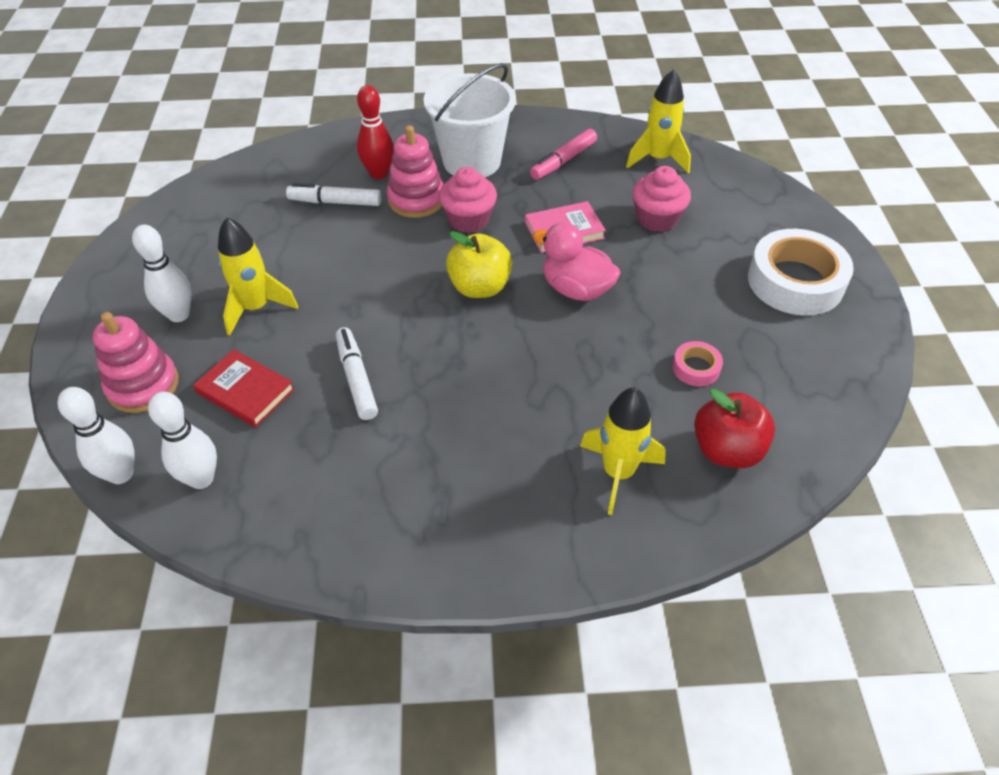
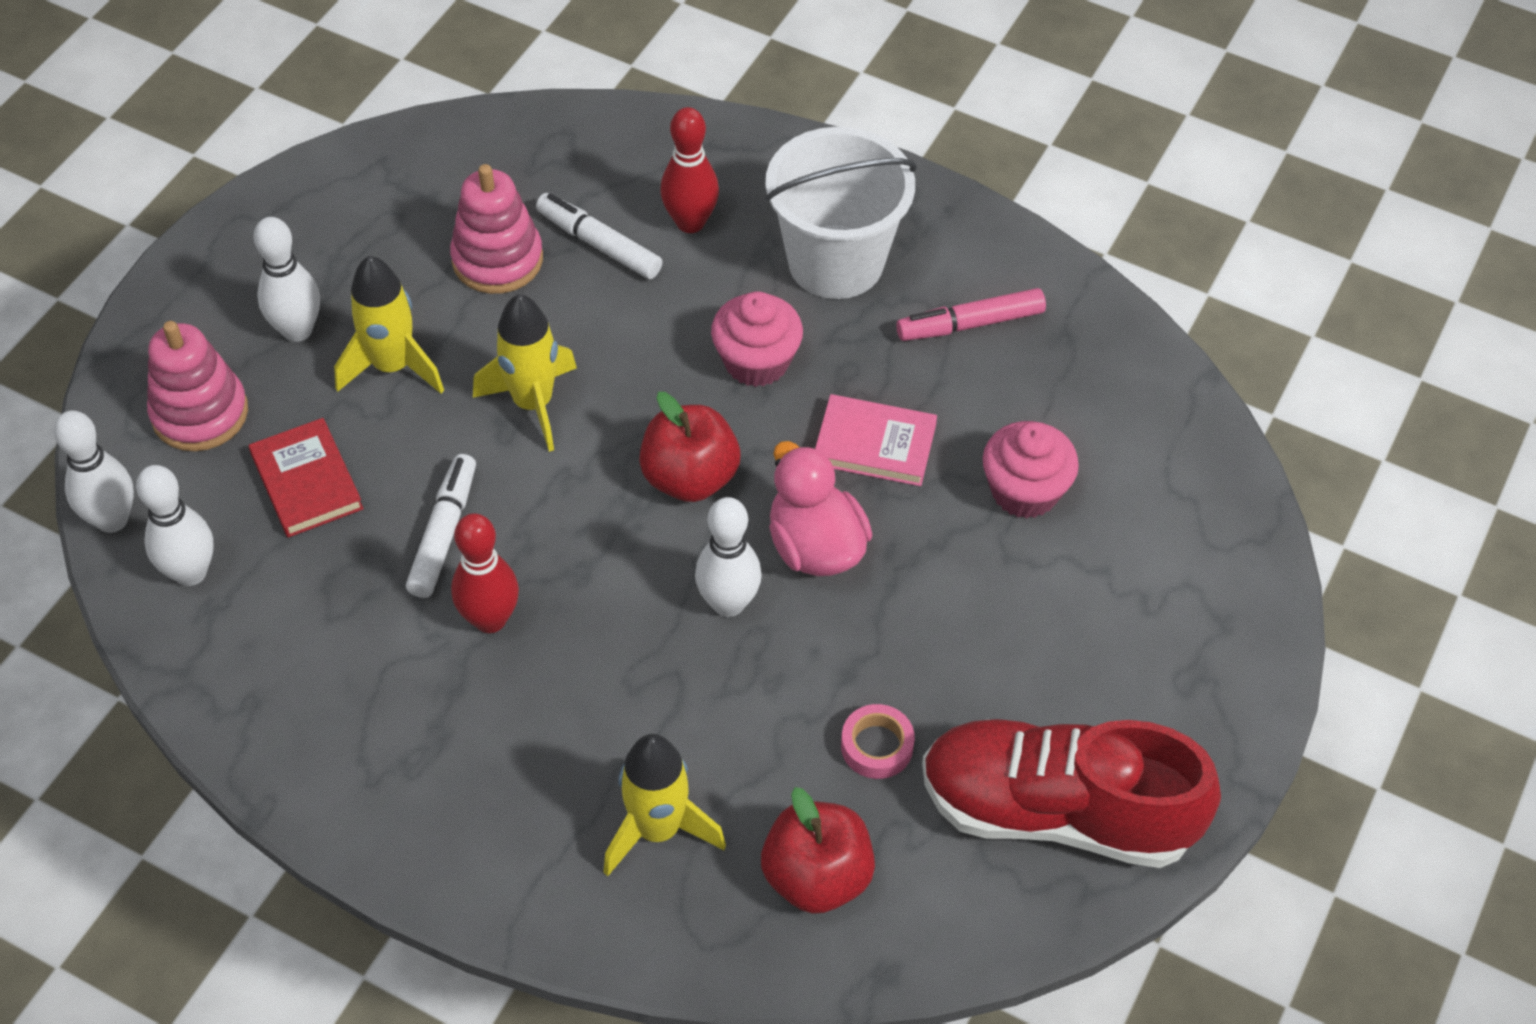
camera: 30 degrees right, 5 degrees up
(416, 200) = (710, 292): pink stacking toy -> pink stacking toy (497, 259)
(423, 411) = (490, 619): none -> red bowling pin
(479, 287) = (690, 478): yellow apple -> red apple
(554, 337) = (728, 603): none -> white bowling pin
(658, 159) = (1116, 389): yellow rocket -> yellow rocket (533, 404)
(795, 281) = (1136, 694): white tape -> none
(813, 353) = (1056, 812): none -> red shoe

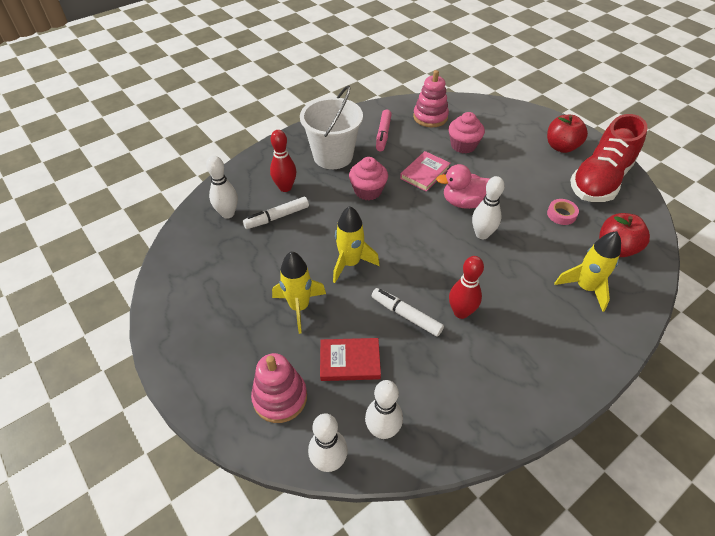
camera: 65 degrees left, 5 degrees down
(297, 330) = (252, 339): white bowling pin -> white bowling pin (227, 214)
(497, 259) = (262, 252): pink stacking toy -> pink stacking toy (430, 117)
(690, 478) = (415, 226): red apple -> red apple (561, 147)

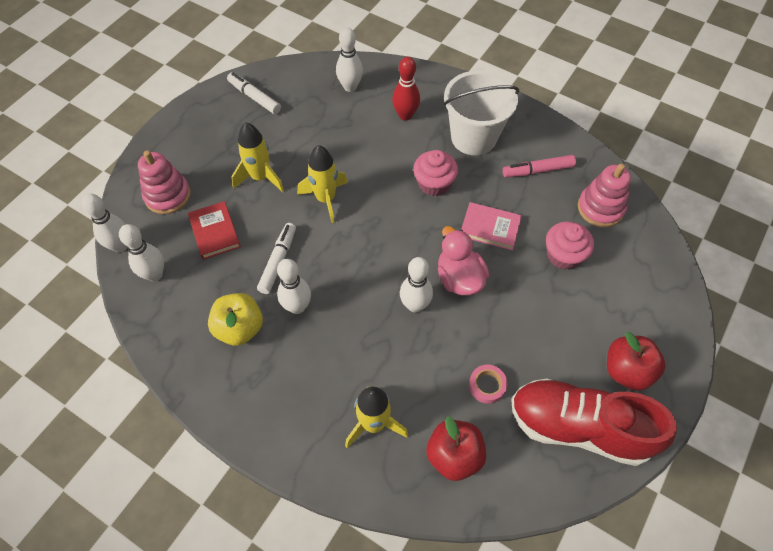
camera: 70 degrees right, 10 degrees up
(277, 217) = (362, 123): white marker -> white marker (254, 97)
(461, 312) = (297, 307): red bowling pin -> white bowling pin
(472, 363) = (240, 328): none -> yellow apple

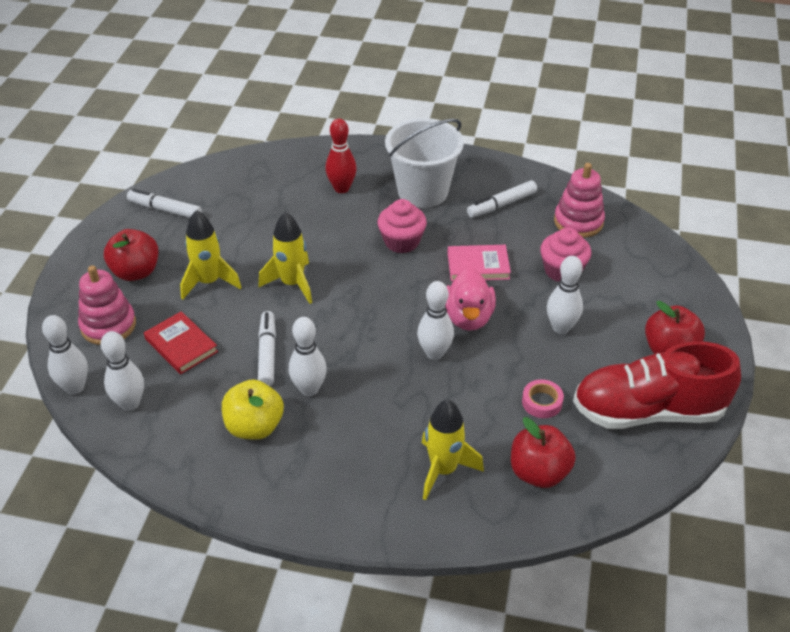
camera: 20 degrees left, 15 degrees down
(208, 151) = (136, 272): none -> red apple
(350, 87) = (269, 176): white bowling pin -> white bowling pin (561, 328)
(459, 278) = (468, 317): pink duck -> pink duck turned 135 degrees counterclockwise
(537, 170) = (501, 205): pink marker -> white marker

